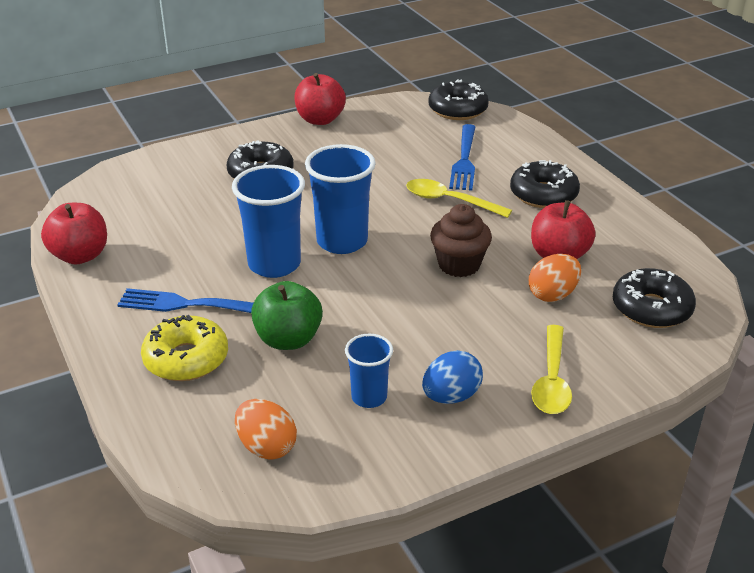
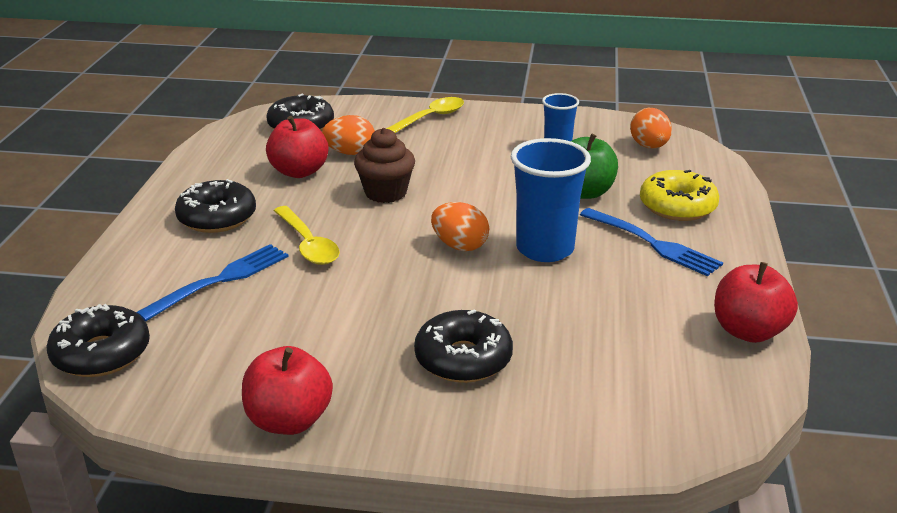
camera: 145 degrees left, 5 degrees down
(342, 241) = (460, 246): blue cup -> orange egg
(451, 396) = (503, 131): blue egg -> none

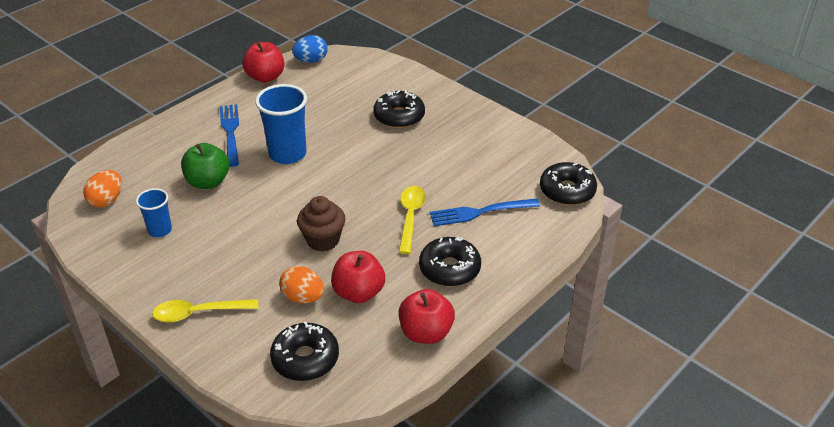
camera: 145 degrees left, 10 degrees up
(289, 420) = (497, 122): red apple -> red apple (426, 333)
(460, 246) = (328, 176): orange egg -> none
(677, 206) = (177, 148): yellow donut -> none
(737, 393) = (311, 60): none -> blue egg

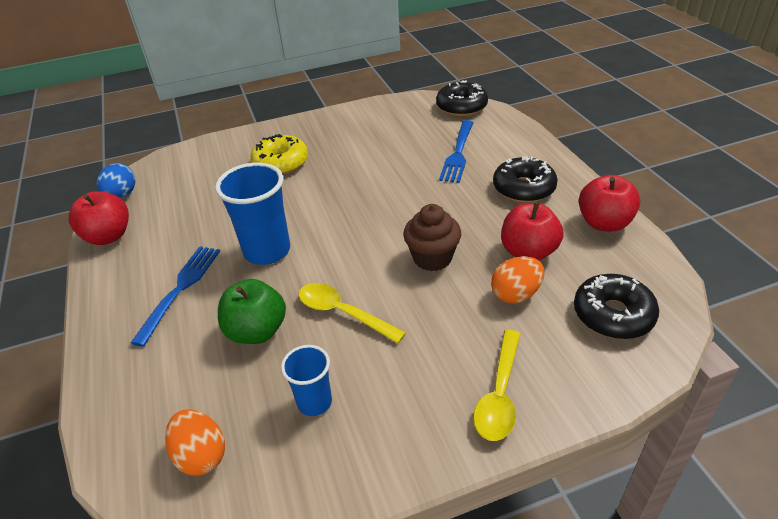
camera: 60 degrees left, 0 degrees up
(230, 132) = (180, 289): blue fork -> blue fork turned 90 degrees clockwise
(399, 116) = (281, 163): black donut -> yellow donut
(410, 217) = (437, 192): yellow spoon -> yellow spoon (343, 313)

